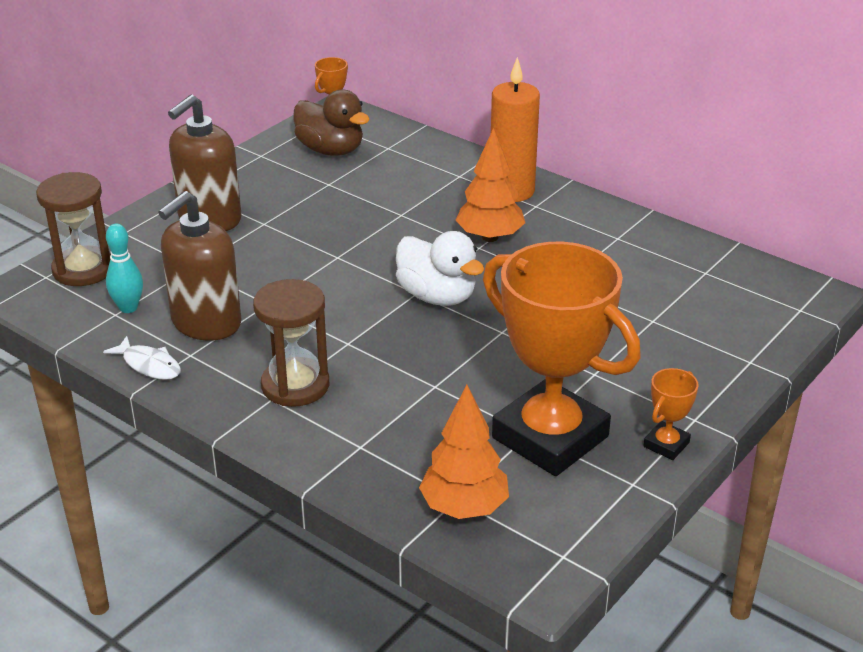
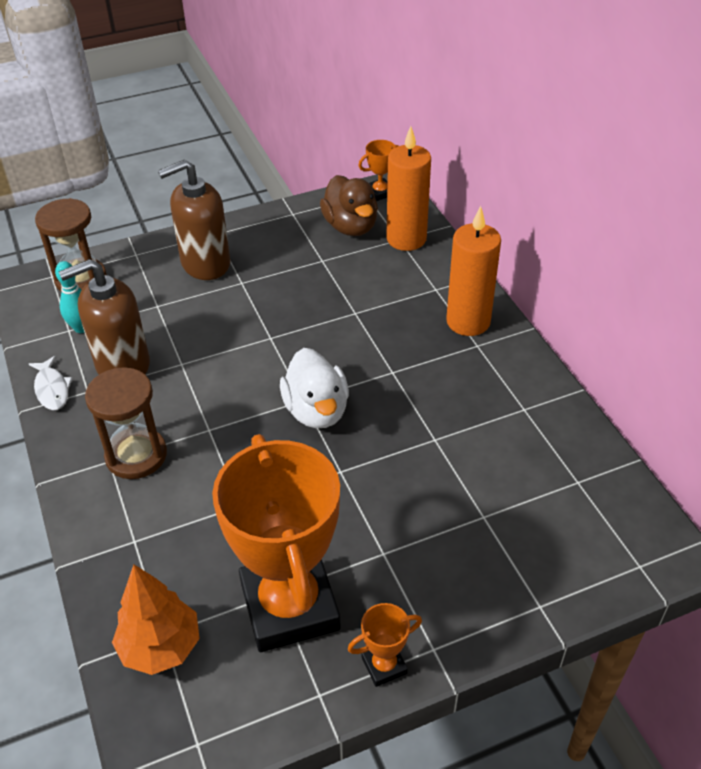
camera: 30 degrees right, 10 degrees up
(395, 145) = (406, 239): none -> orange candle
(489, 237) = (410, 364): orange tree -> none

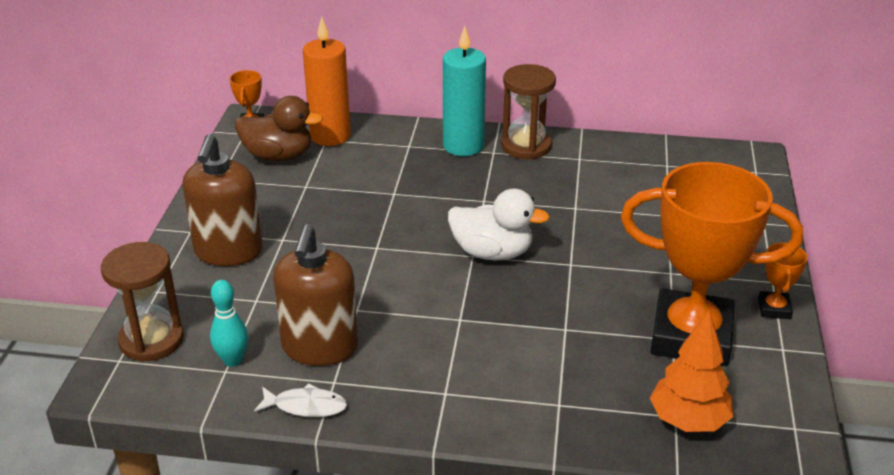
camera: 60 degrees left, 10 degrees down
(136, 455) = (453, 373): brown hourglass -> brown hourglass (526, 146)
(468, 321) = (463, 146): orange candle -> turquoise candle

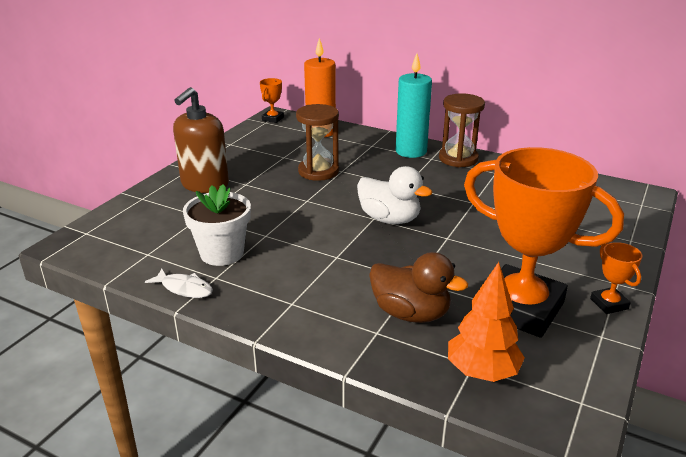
camera: 20 degrees right, 5 degrees down
(151, 340) = (115, 225): brown hourglass -> brown hourglass (318, 171)
(232, 360) = (157, 248): turquoise bowling pin -> none
(278, 156) = (278, 137): brown duck -> brown duck (411, 313)
(320, 347) = (222, 253): brown soap dispenser -> white flower pot
(774, 309) = (609, 304): orange trophy -> orange trophy turned 45 degrees counterclockwise

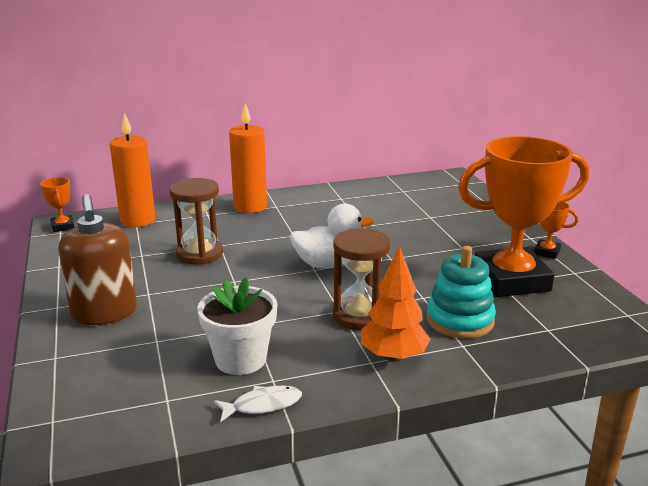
camera: 45 degrees left, 5 degrees down
(411, 151) = (250, 207): turquoise candle -> orange candle
(411, 313) = (460, 320): brown duck -> turquoise stacking toy
(458, 158) = (297, 198): brown hourglass -> brown hourglass (359, 316)
(482, 372) = (559, 330): orange tree -> orange tree (393, 356)

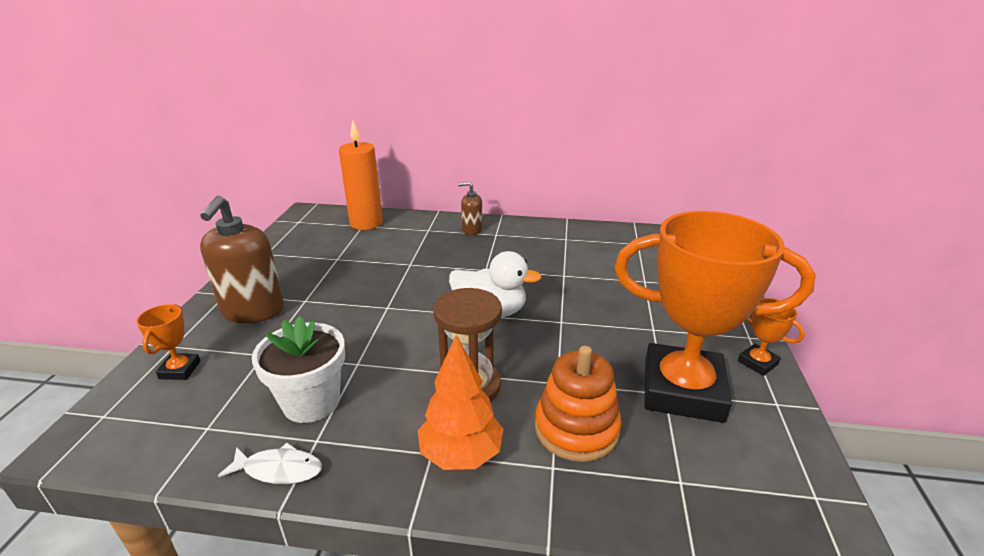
camera: 25 degrees right, 5 degrees up
(62, 226) = (305, 216): orange trophy -> orange trophy (180, 370)
(199, 254) = (384, 269): brown hourglass -> none
(250, 207) = (472, 230): orange candle -> brown soap dispenser
(460, 320) = (576, 429): turquoise stacking toy -> orange stacking toy

